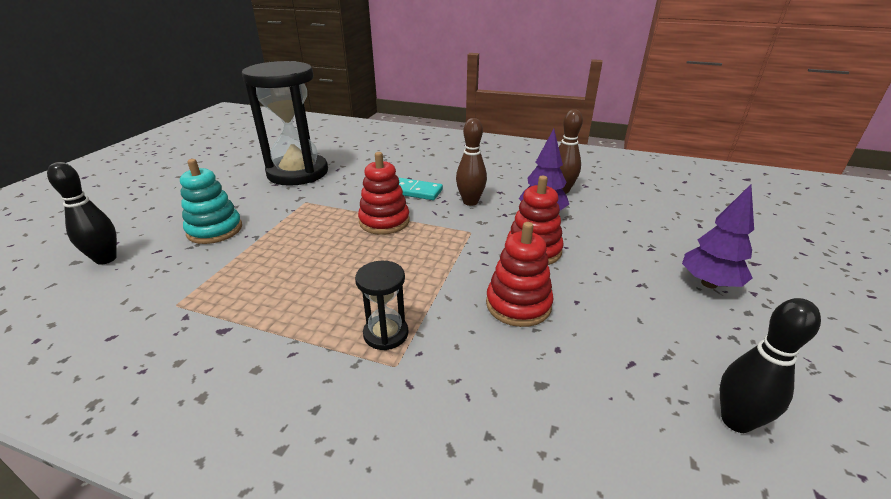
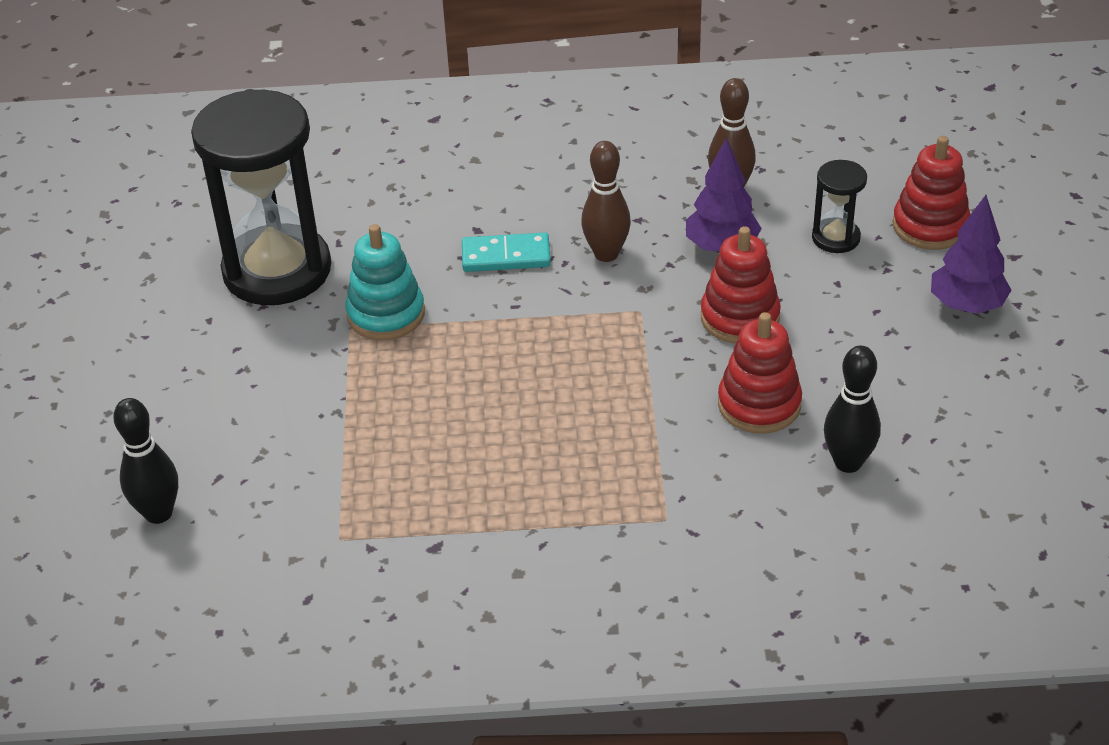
camera: 20 degrees left, 10 degrees up
(215, 230) = (263, 420): turquoise stacking toy -> turquoise stacking toy (386, 314)
(384, 221) = (504, 329): red stacking toy -> red stacking toy (930, 226)
(386, 334) = (630, 489): black hourglass -> black hourglass (835, 238)
(736, 421) = (1014, 463): black bowling pin -> black bowling pin (848, 462)

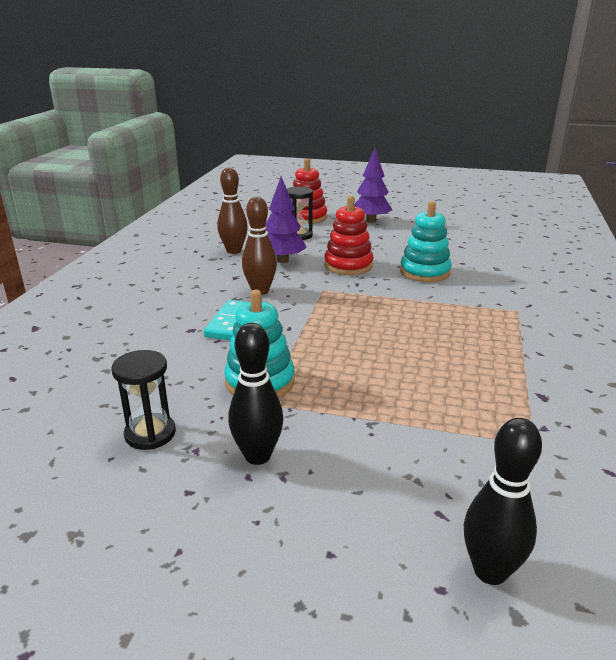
camera: 75 degrees left, 15 degrees down
(277, 270) = (150, 434): black hourglass -> black hourglass, size x0.44
(759, 404) = (424, 272): red stacking toy -> turquoise stacking toy
(848, 462) = (477, 260): black bowling pin -> black bowling pin (257, 456)

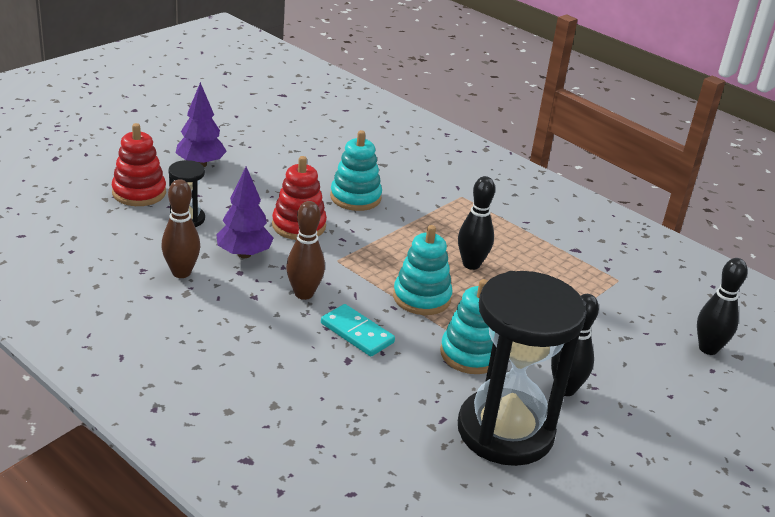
camera: 65 degrees left, 5 degrees up
(150, 434) = (505, 431): black hourglass -> black hourglass, size x2.25
(319, 335) = (421, 298): none -> turquoise stacking toy
(409, 344) = (471, 264): none -> black bowling pin

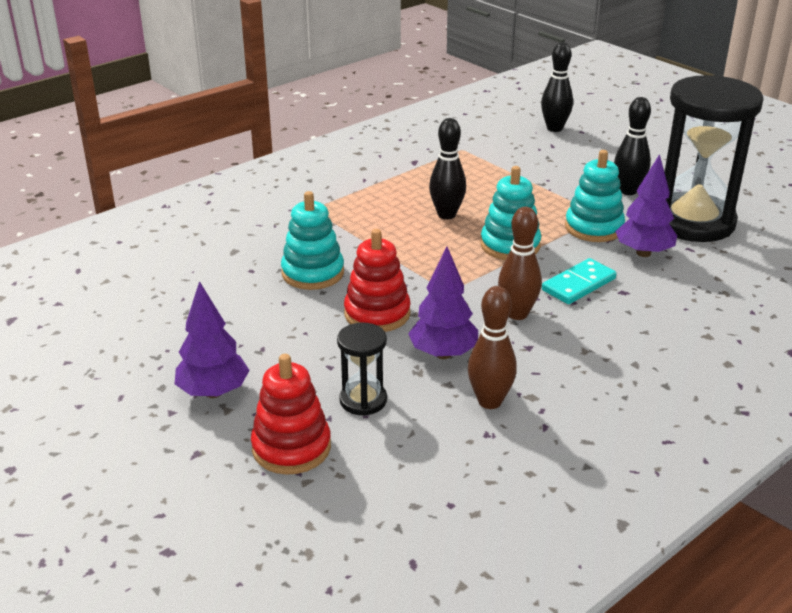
camera: 80 degrees left, 0 degrees up
(425, 383) = (643, 253): none -> purple tree

